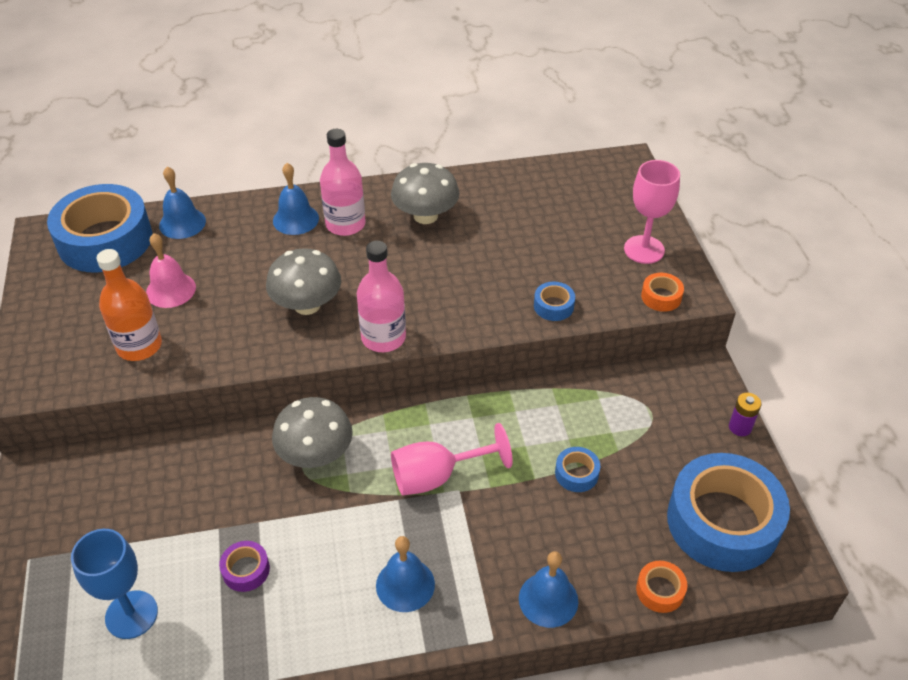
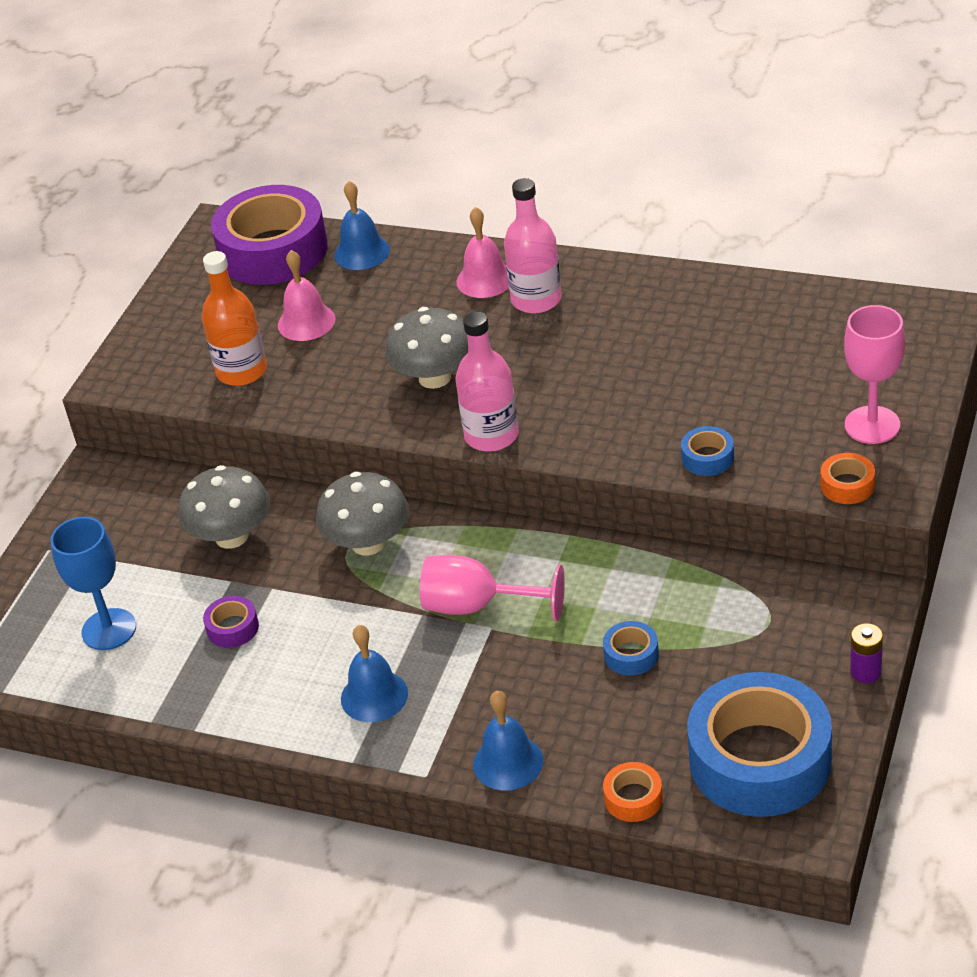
camera: 35 degrees right, 5 degrees down
(105, 240) = (273, 250): blue tape -> purple tape
(295, 219) = (485, 279): blue bell -> pink bell
(425, 216) = (635, 314): grey mushroom -> grey mushroom (231, 536)

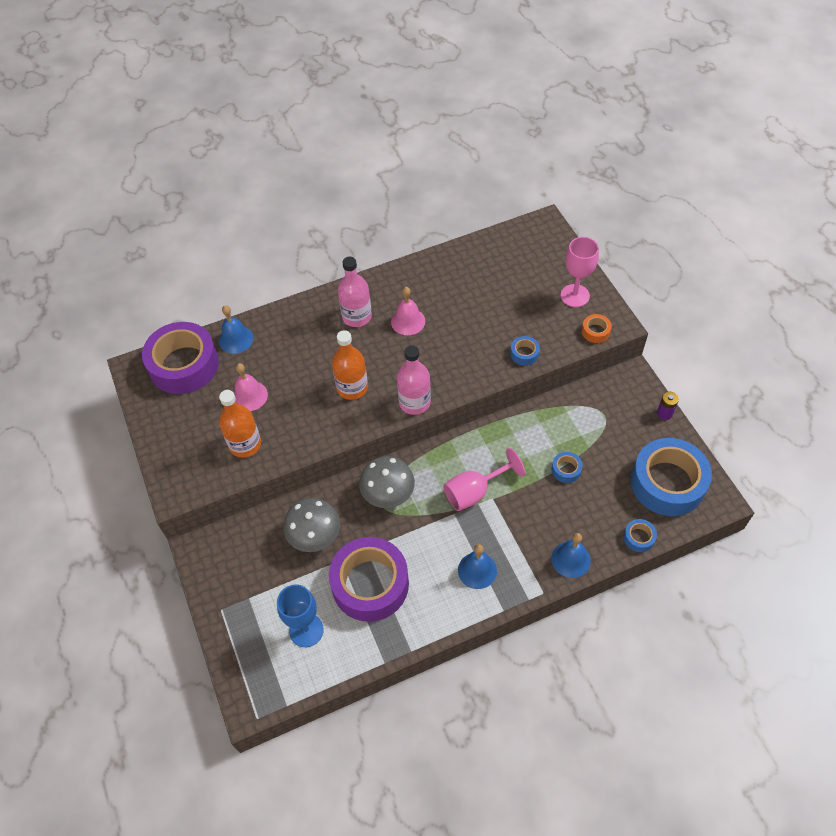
camera: 45 degrees left, 15 degrees up
(232, 628) = (370, 584): purple tape -> purple tape, size x2.44
(434, 377) = (352, 388): grey mushroom -> orange bottle
(485, 279) = (319, 319): pink bell -> pink bell (408, 321)
(633, 798) = (639, 538): orange tape -> blue tape

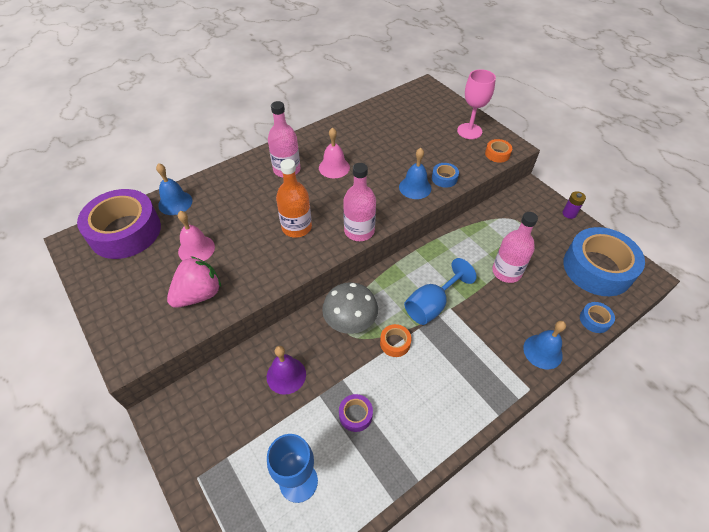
camera: 15 degrees left, 5 degrees down
(245, 444) = (199, 294): orange bottle -> pink strawberry
(314, 535) = (286, 375): grey mushroom -> purple bell
(370, 584) = (355, 415): purple tape -> purple tape, size x0.41
(426, 524) = (395, 343): none -> orange tape
(475, 492) = (432, 305): pink goblet -> blue goblet
(477, 570) = (458, 379): blue bell -> blue bell (415, 187)
(566, 470) = (506, 272): blue tape -> pink bottle

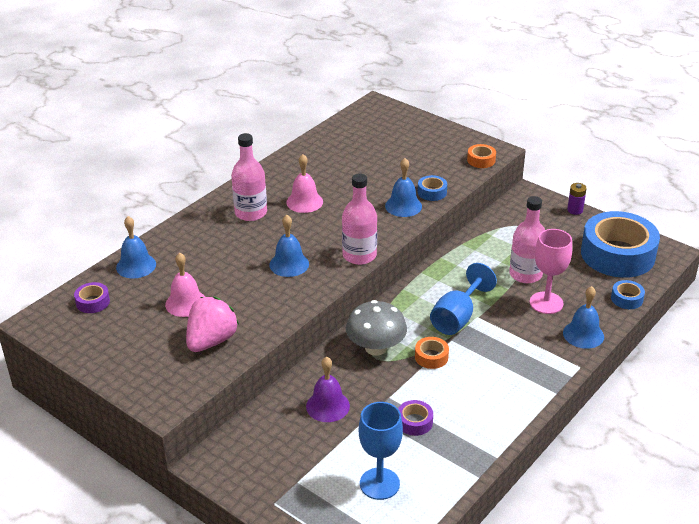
camera: 15 degrees left, 15 degrees down
(125, 231) = (93, 302): purple tape -> purple tape, size x0.41
(296, 227) = (289, 264): orange bottle -> blue bell
(469, 131) = (443, 143): pink goblet -> pink goblet (546, 303)

